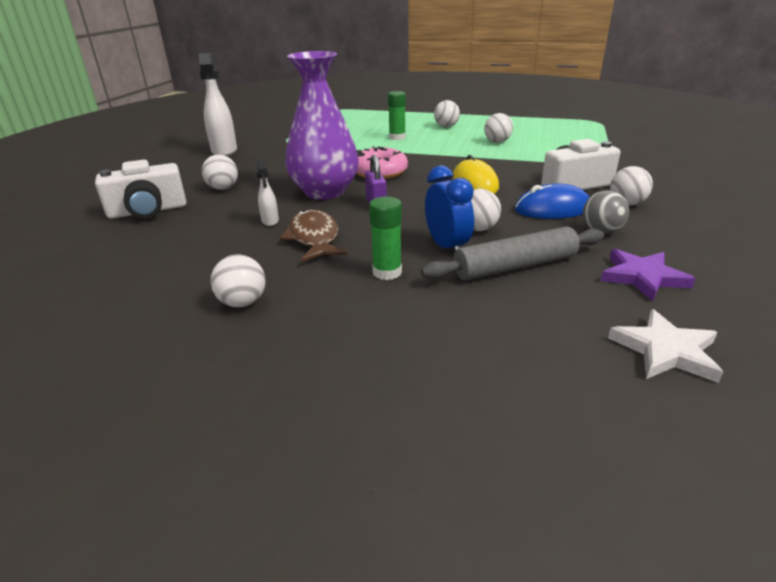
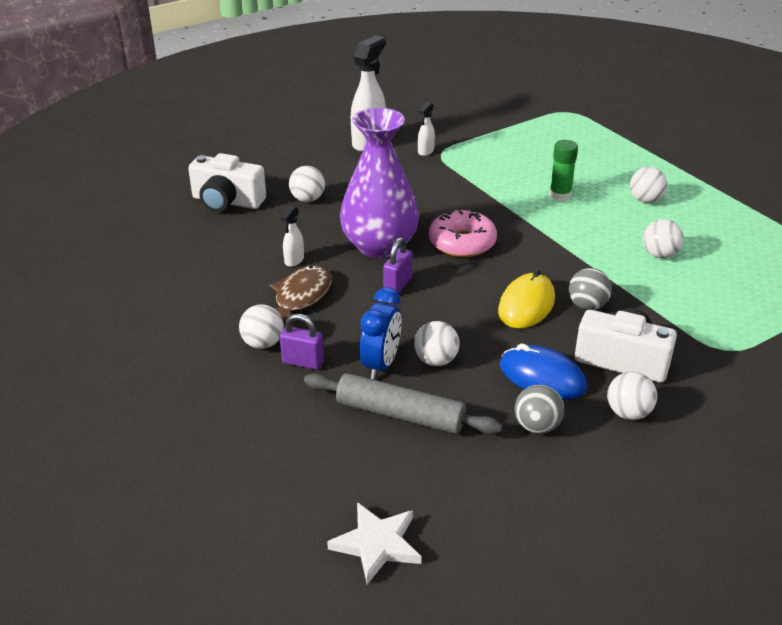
camera: 40 degrees right, 5 degrees up
(243, 302) = (184, 333): white ball -> white ball (263, 343)
(275, 144) = (425, 151): none -> white spray bottle
(387, 272) = (303, 362): green glue stick -> purple padlock
(507, 171) = (587, 305): none -> grey ball
(642, 277) = (479, 487): purple star -> none

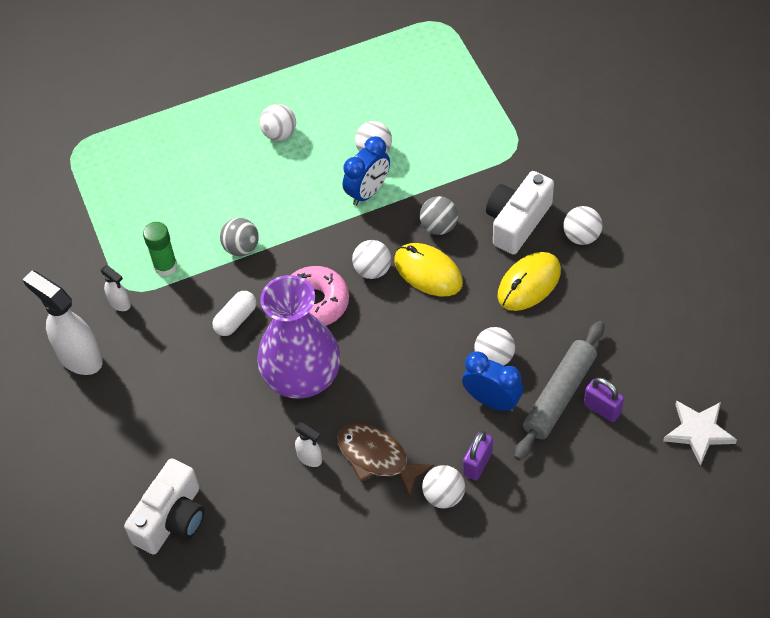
camera: 75 degrees left, 20 degrees up
(307, 199) = (191, 434): white ball -> white ball (372, 270)
(397, 285) = (375, 370): purple padlock -> purple padlock (602, 409)
(429, 205) = (236, 319): none -> white capsule
(537, 426) = (588, 301): grey ball -> grey ball (241, 248)
(542, 377) = (529, 283): blue mouse -> yellow mouse
(560, 195) = (250, 200): green glue stick -> green glue stick (165, 266)
(606, 257) = (368, 192): none -> blue clock

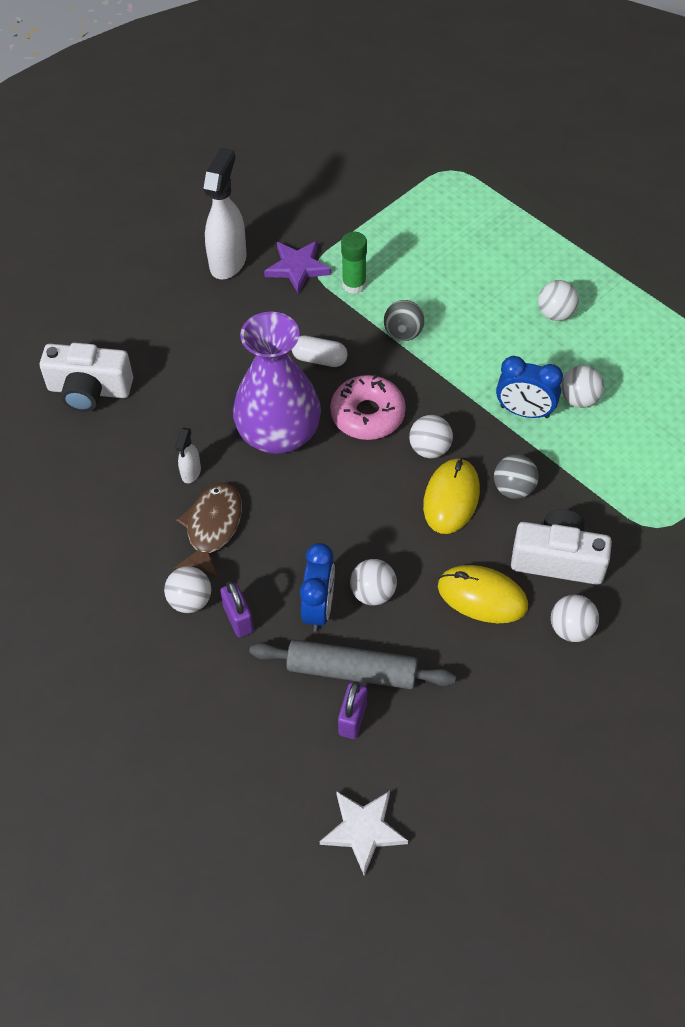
camera: 65 degrees right, 0 degrees up
(120, 303) = (297, 268): white spray bottle -> purple star
(477, 464) = (238, 619): purple padlock -> purple padlock turned 60 degrees clockwise

